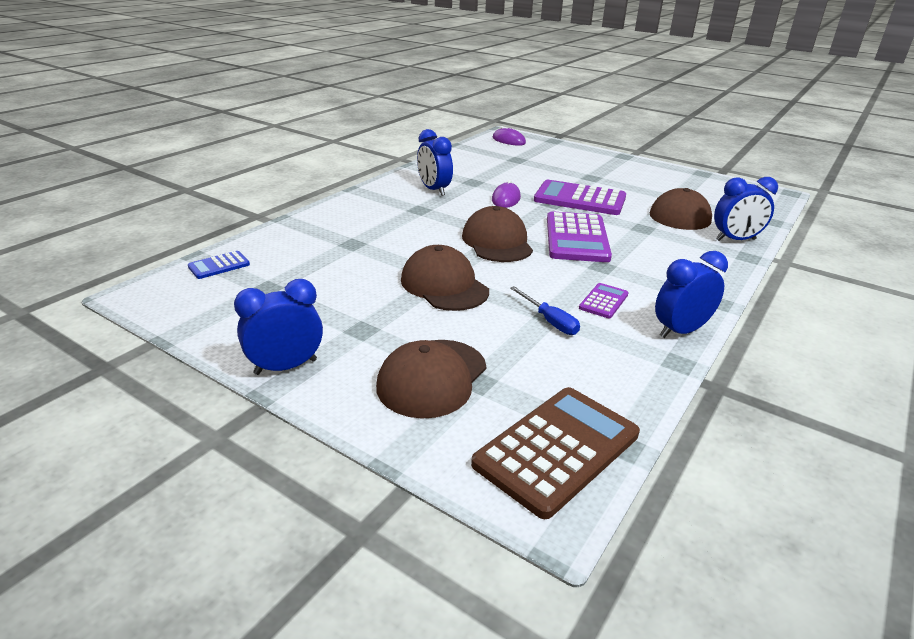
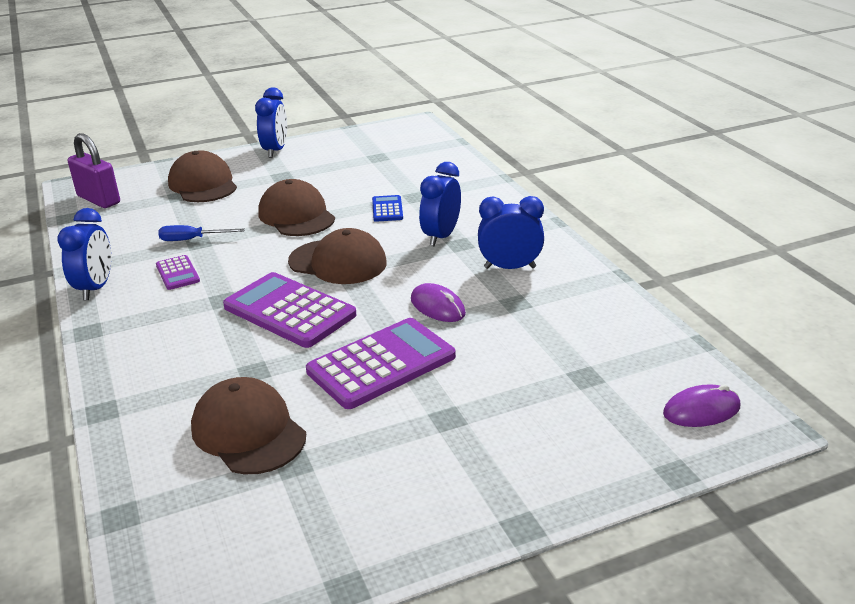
camera: 125 degrees right, 0 degrees up
(219, 265) = (432, 147): blue calculator -> blue calculator (387, 209)
(444, 285) = (296, 215): brown cap -> brown cap turned 120 degrees counterclockwise
(557, 449) = (98, 199): brown calculator -> purple padlock
(735, 240) = (138, 430): blue clock -> blue clock (441, 236)

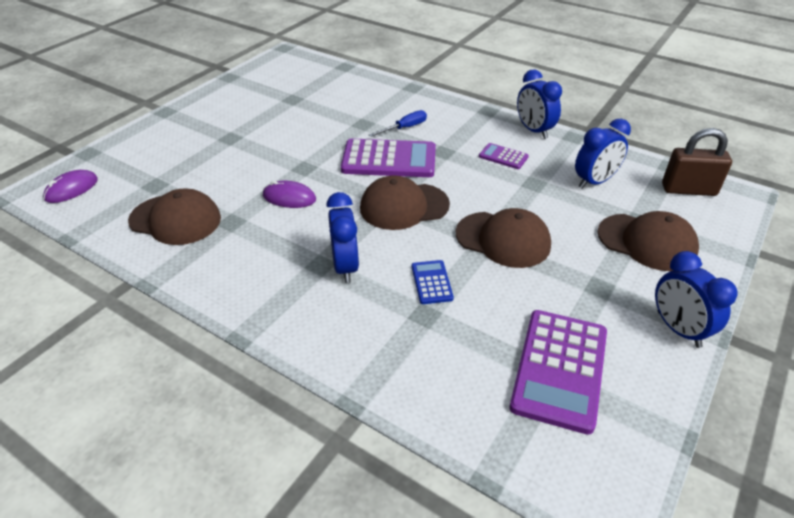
camera: 145 degrees right, 10 degrees up
(98, 199) = (688, 190): purple padlock -> brown padlock
(192, 239) = (543, 184): blue screwdriver -> blue screwdriver (404, 128)
(248, 431) = (329, 102): brown cap -> brown cap (175, 220)
(381, 364) = (293, 150): purple calculator -> purple calculator (559, 369)
(387, 209) = (432, 282): blue calculator -> blue calculator turned 150 degrees counterclockwise
(510, 267) = (256, 254): blue clock -> blue clock (594, 182)

